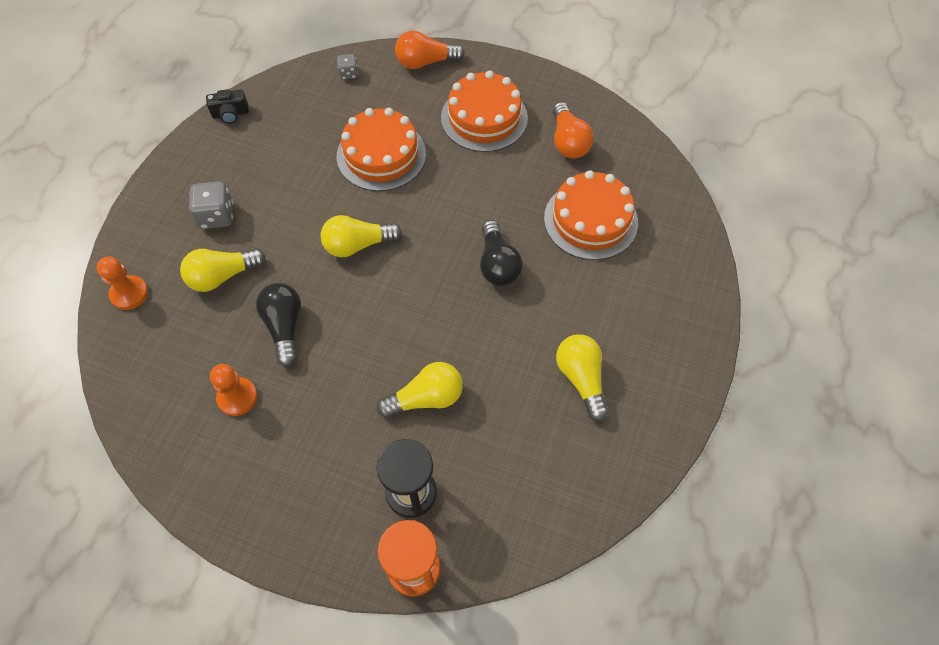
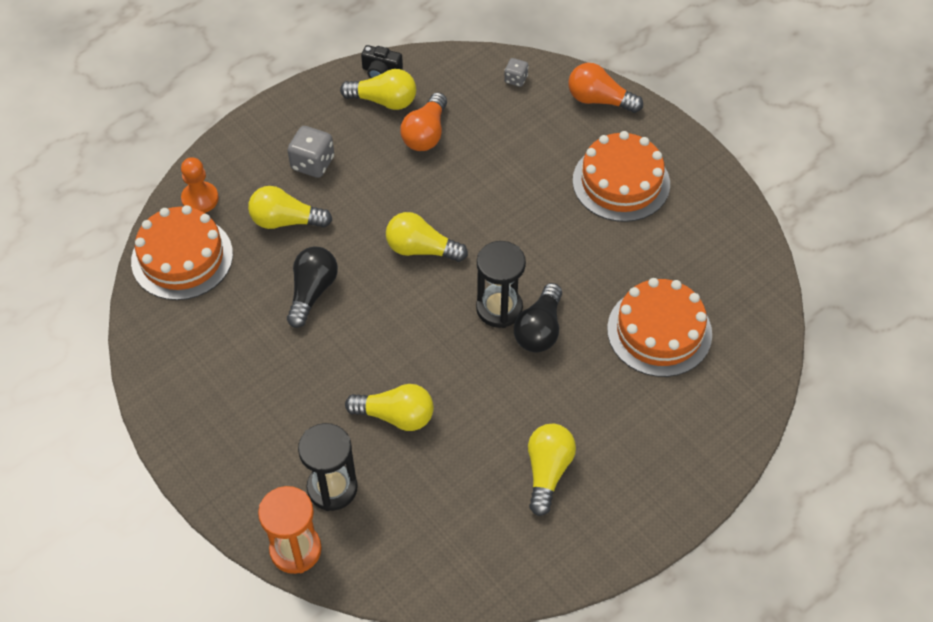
camera: 30 degrees right, 5 degrees down
(237, 397) = (237, 333): orange pawn -> none
(248, 137) = (384, 101): none -> yellow light bulb
(381, 155) = (496, 174): orange cake -> orange cake (182, 257)
(454, 263) = (499, 308): none -> black hourglass
(568, 142) = (690, 244): orange light bulb -> orange light bulb (426, 134)

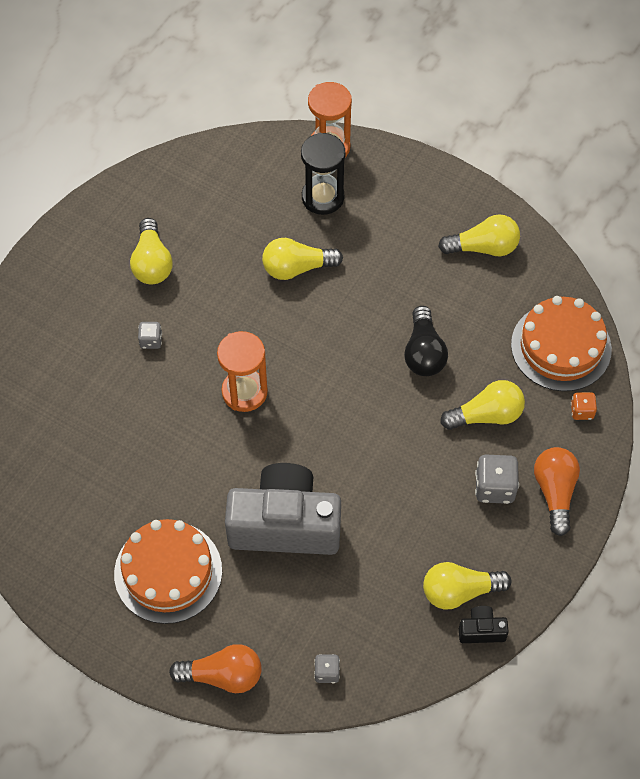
camera: 160 degrees right, 5 degrees up
(200, 199) = (582, 411): orange pawn -> orange dice
(421, 249) = (342, 428): yellow light bulb -> yellow light bulb (483, 247)
(426, 134) = (395, 563): orange light bulb -> orange light bulb (555, 492)
(499, 308) = (244, 392): black hourglass -> orange hourglass
(506, 188) = (285, 524): none -> grey camera
(539, 329) = (200, 383): black light bulb -> none
(575, 387) = (151, 340): none -> grey dice
(659, 331) = (87, 417): orange cake -> none

